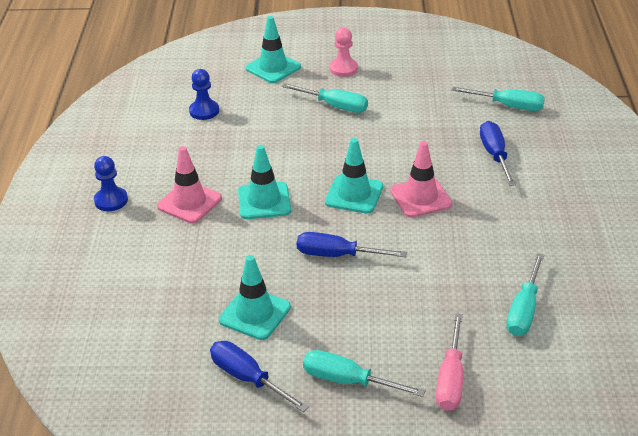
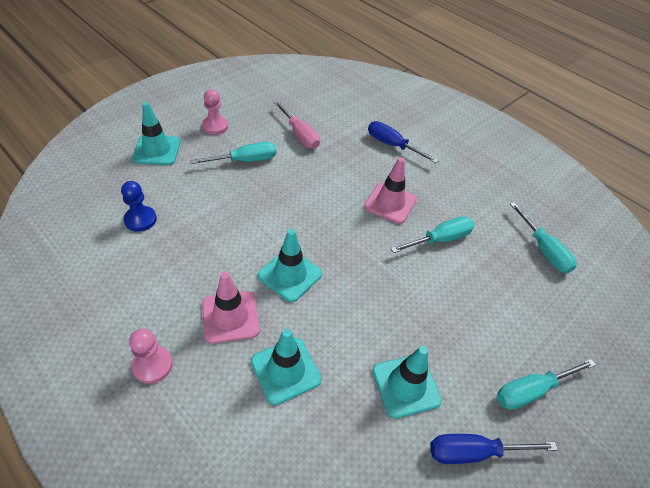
camera: 50 degrees left, 10 degrees up
(111, 200) = (152, 365): blue pawn -> pink pawn
(336, 255) = (396, 287): blue screwdriver -> none
(354, 194) = (346, 227): turquoise traffic cone -> turquoise traffic cone (285, 370)
(450, 380) = (576, 335): pink screwdriver -> pink screwdriver (300, 135)
(509, 106) = (357, 105): turquoise screwdriver -> turquoise screwdriver (440, 239)

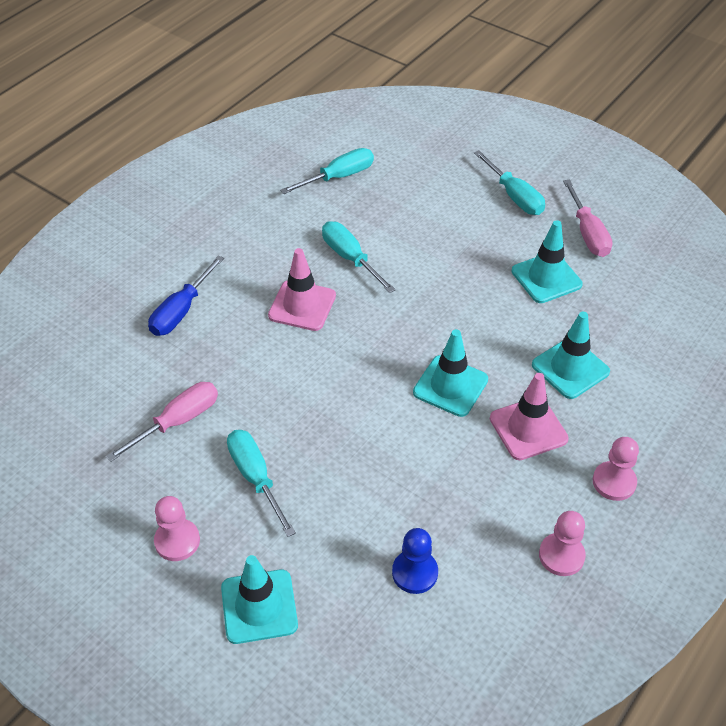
camera: 95 degrees left, 0 degrees up
(107, 305) = (561, 555): none -> pink pawn
(473, 452) = (588, 234): blue screwdriver -> pink screwdriver

